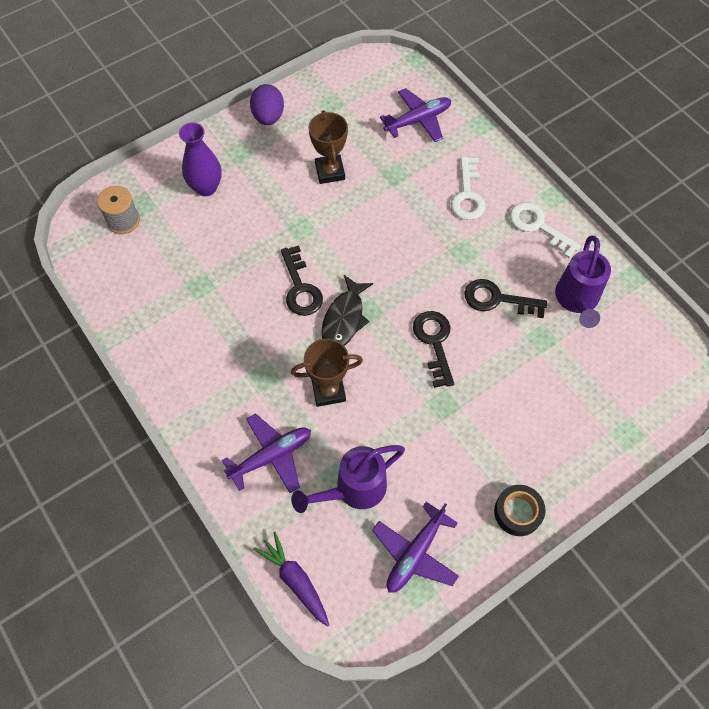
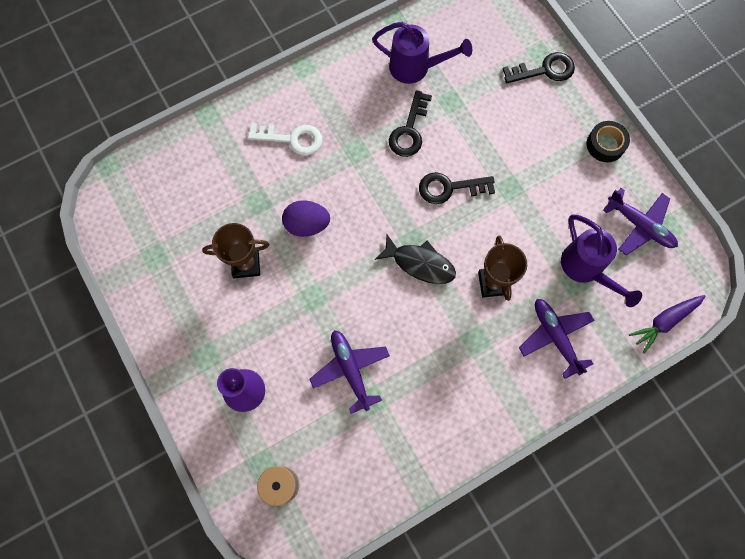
camera: 85 degrees left, 10 degrees up
(268, 117) = (162, 323): purple egg -> purple egg (307, 225)
(300, 287) = (382, 302): black key -> black key (544, 70)
(418, 120) = (193, 172): purple plane -> purple plane (350, 369)
(538, 226) = (335, 85): white key -> none

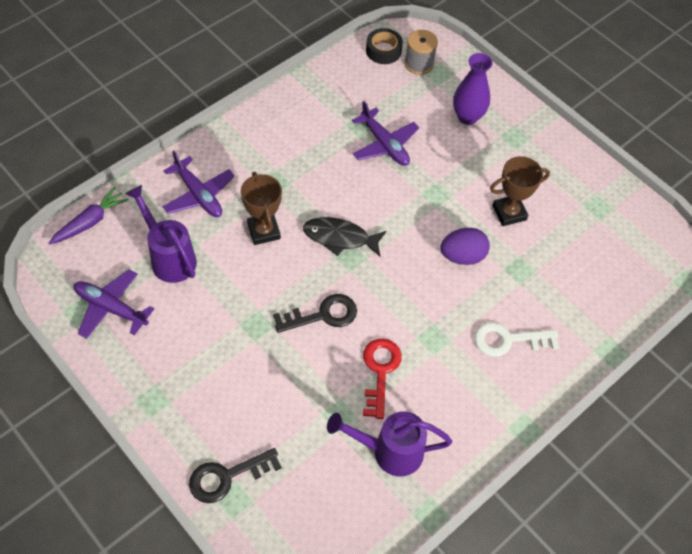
camera: 165 degrees right, 15 degrees down
(409, 130) = (380, 372): black key -> red key
(605, 144) = (148, 392): black tape -> black tape (383, 50)

